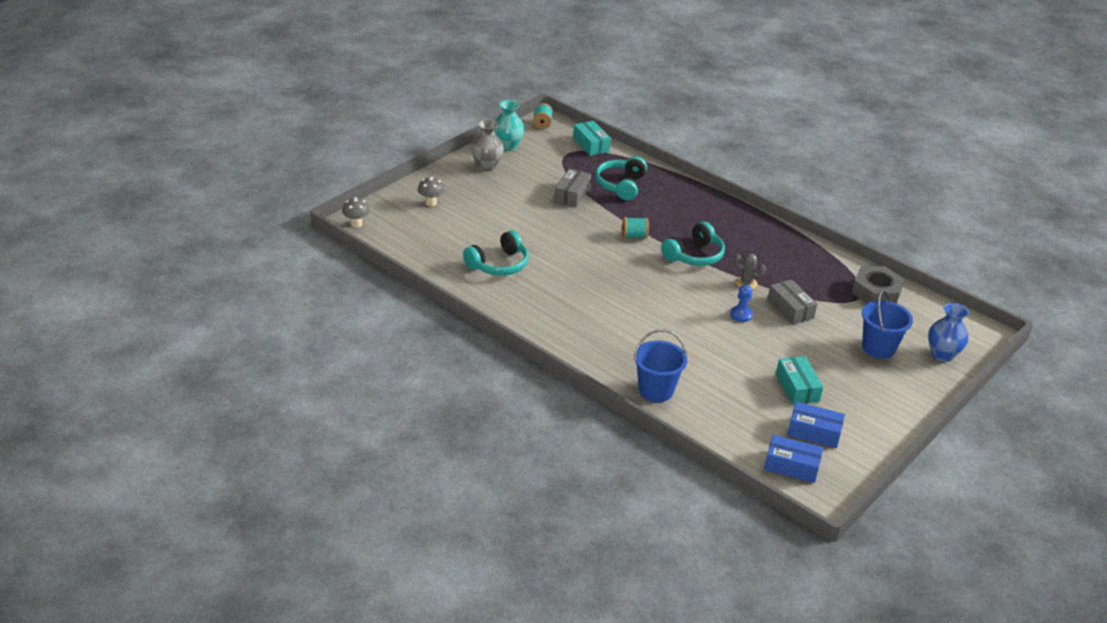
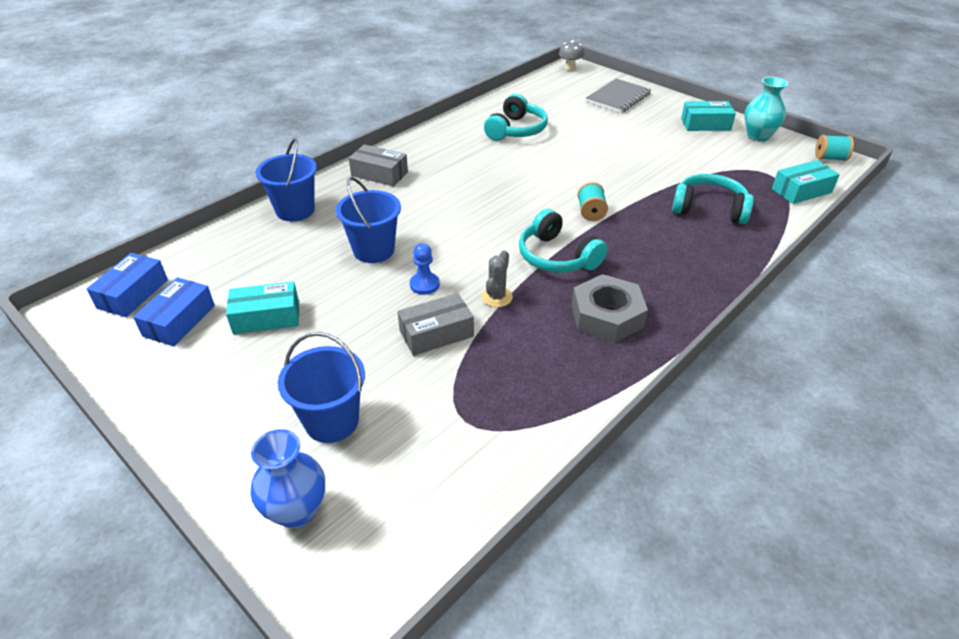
camera: 95 degrees right, 5 degrees up
(431, 203) = (618, 98): grey mushroom -> grey notebook
(486, 166) = (705, 124): grey vase -> turquoise box
(498, 264) = (516, 130): turquoise headphones -> turquoise headphones turned 120 degrees counterclockwise
(572, 194) = (669, 173): grey box -> grey box (379, 174)
(705, 341) = (374, 250): none -> blue bucket
(876, 292) = (481, 448): grey nut -> grey nut (607, 316)

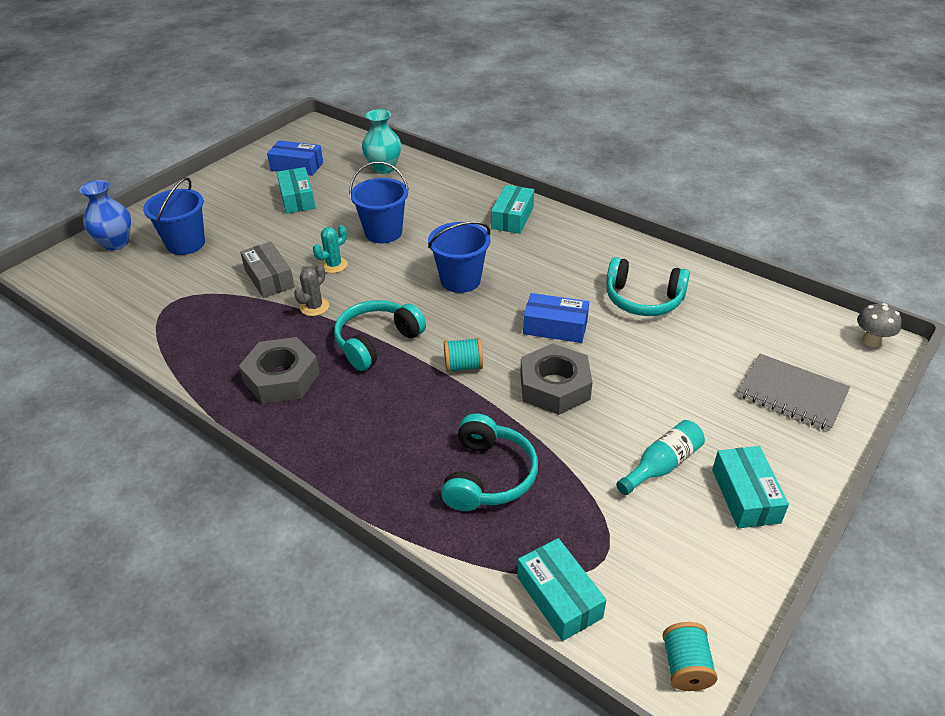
camera: 85 degrees right, 0 degrees up
(133, 294) = (327, 143): blue box -> blue box (555, 327)
(295, 210) = (441, 184): blue bucket -> blue bucket (460, 280)
(379, 174) = (512, 218): grey box -> turquoise box
(424, 285) = (334, 265): blue pawn -> turquoise cactus
(496, 297) = (314, 307): grey cactus -> grey cactus turned 75 degrees counterclockwise
(614, 175) = (554, 386): none -> grey nut
(686, 145) = (662, 465): none -> turquoise bottle
(758, 136) = (731, 565): turquoise vase -> turquoise vase (384, 168)

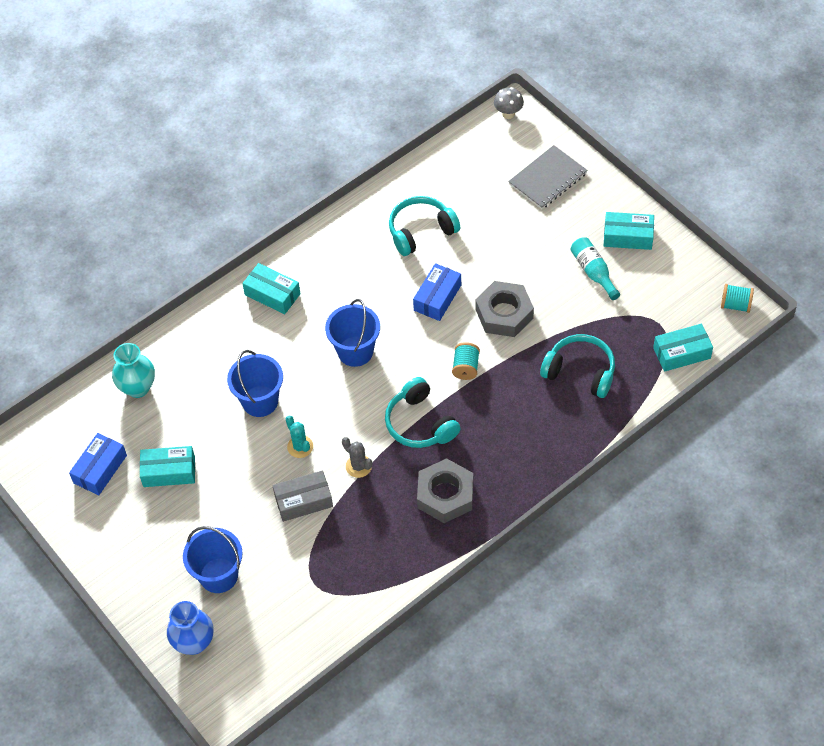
camera: 75 degrees left, 15 degrees up
(643, 299) = (421, 231): turquoise headphones -> turquoise headphones turned 150 degrees counterclockwise

